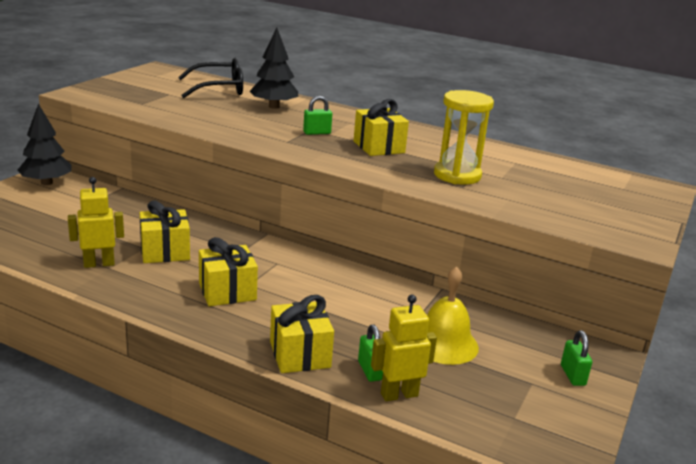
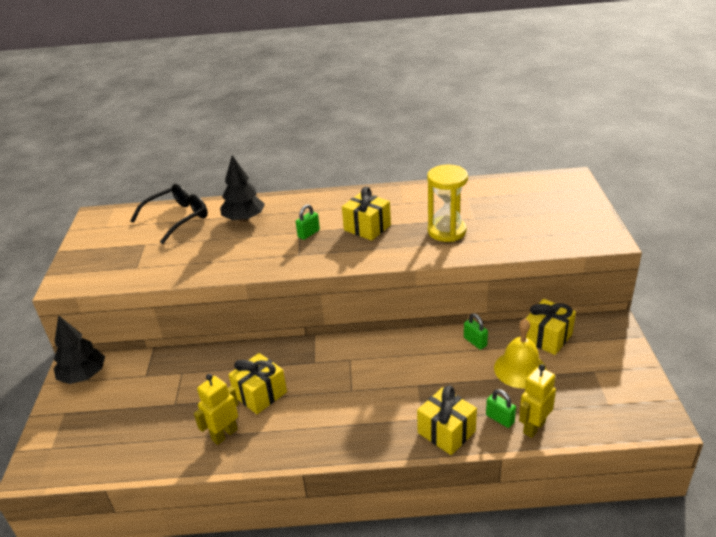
camera: 25 degrees left, 10 degrees up
(227, 292) = (344, 406): yellow gift -> yellow gift (547, 337)
(572, 375) = (609, 351): green padlock -> green padlock (475, 342)

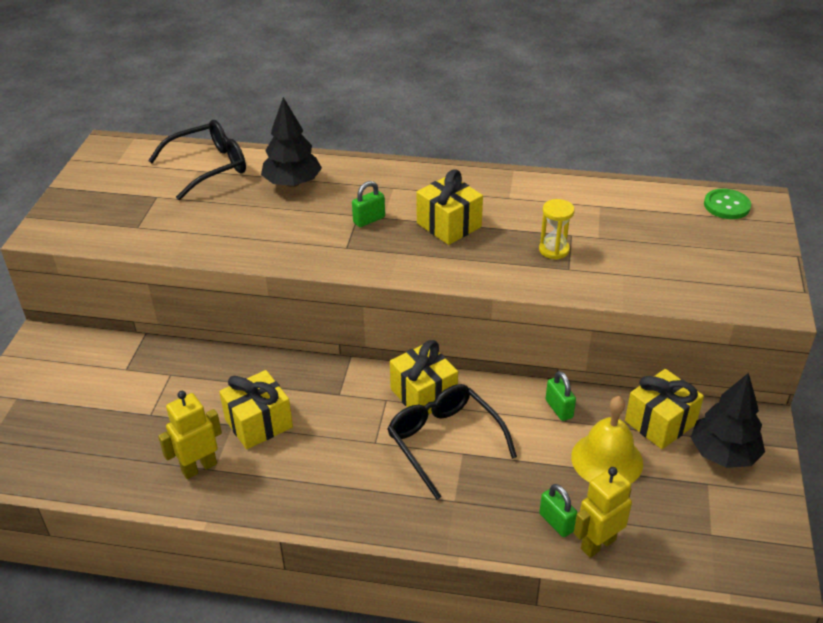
camera: 10 degrees right, 5 degrees up
(83, 376) = (51, 354): black tree -> black tree (723, 454)
(401, 380) = (444, 442): none -> black glasses
(446, 231) = (554, 250): yellow hourglass -> yellow hourglass, size x0.57
(446, 432) = (480, 525): yellow gift -> yellow gift (423, 394)
(552, 184) = (726, 205): none -> green button

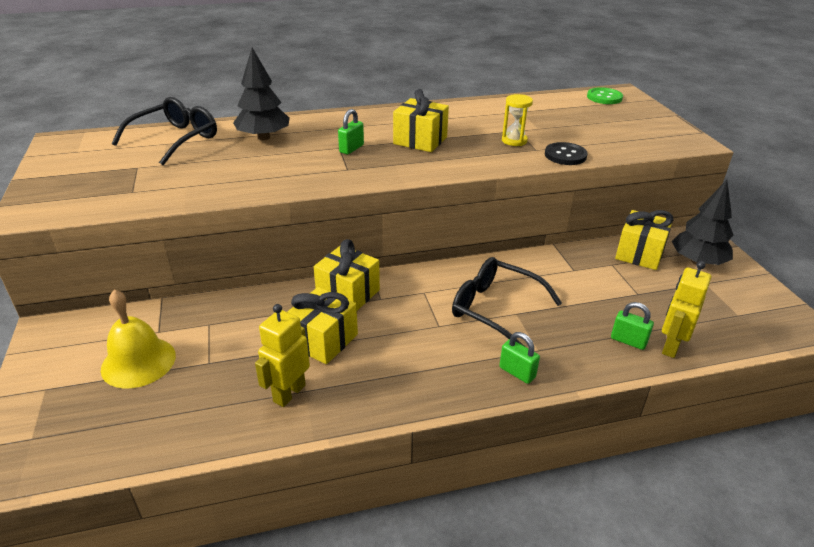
camera: 25 degrees left, 5 degrees down
(423, 394) = (452, 280): yellow gift -> yellow gift (348, 293)
(559, 409) = (563, 263): green padlock -> green padlock (517, 372)
(595, 286) = (565, 155): none -> black button
(607, 459) = (625, 287): yellow bell -> yellow bell (138, 362)

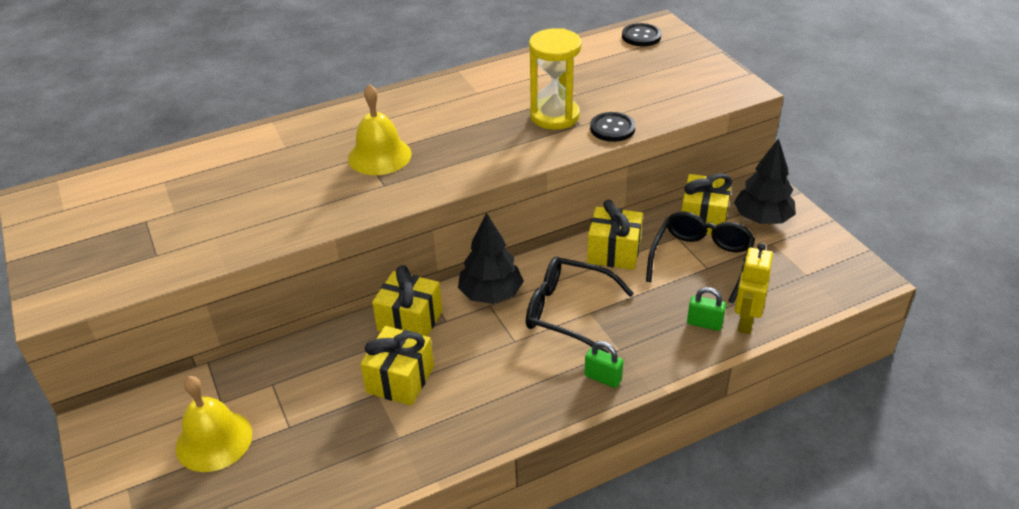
camera: 10 degrees left, 5 degrees up
(175, 139) = (172, 174): black glasses -> black glasses (701, 260)
(264, 137) = (274, 155): black tree -> black tree (491, 294)
(289, 393) = (383, 443): yellow robot -> none
(351, 149) = (379, 156): green padlock -> yellow bell
(420, 140) = (452, 132): yellow gift -> yellow gift (614, 252)
(514, 140) = (554, 116): yellow hourglass -> yellow hourglass, size x1.75
(604, 97) = (641, 36): green button -> black button

